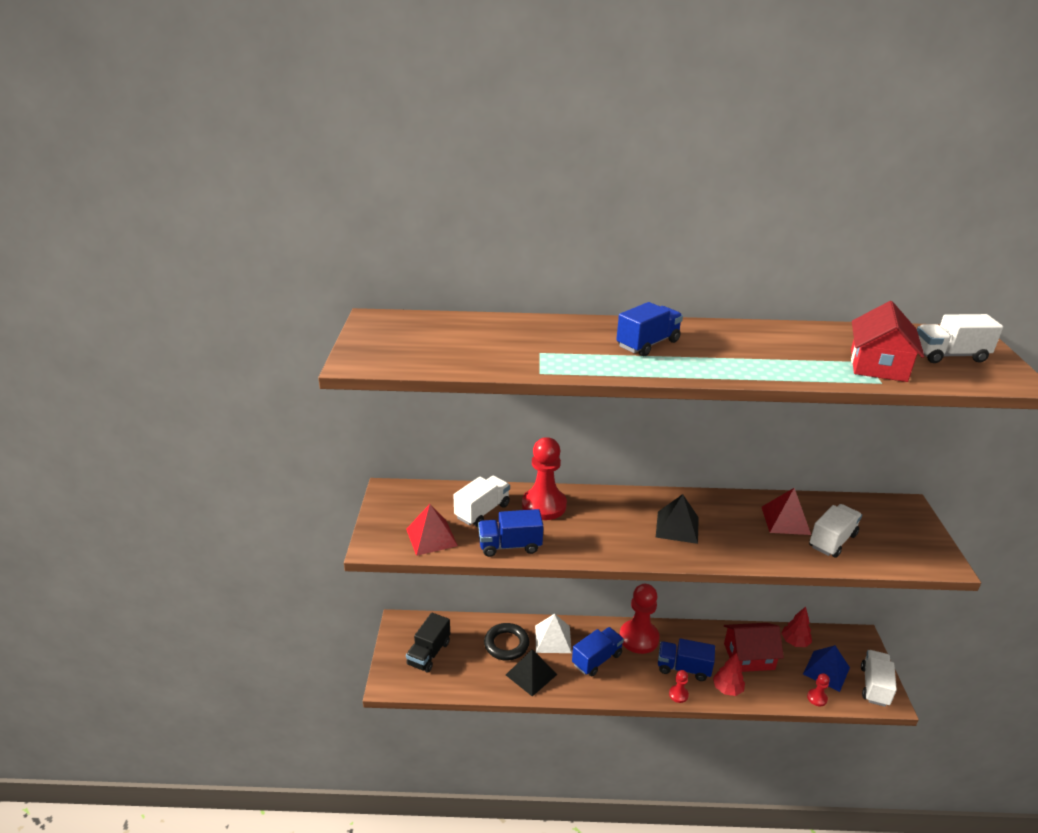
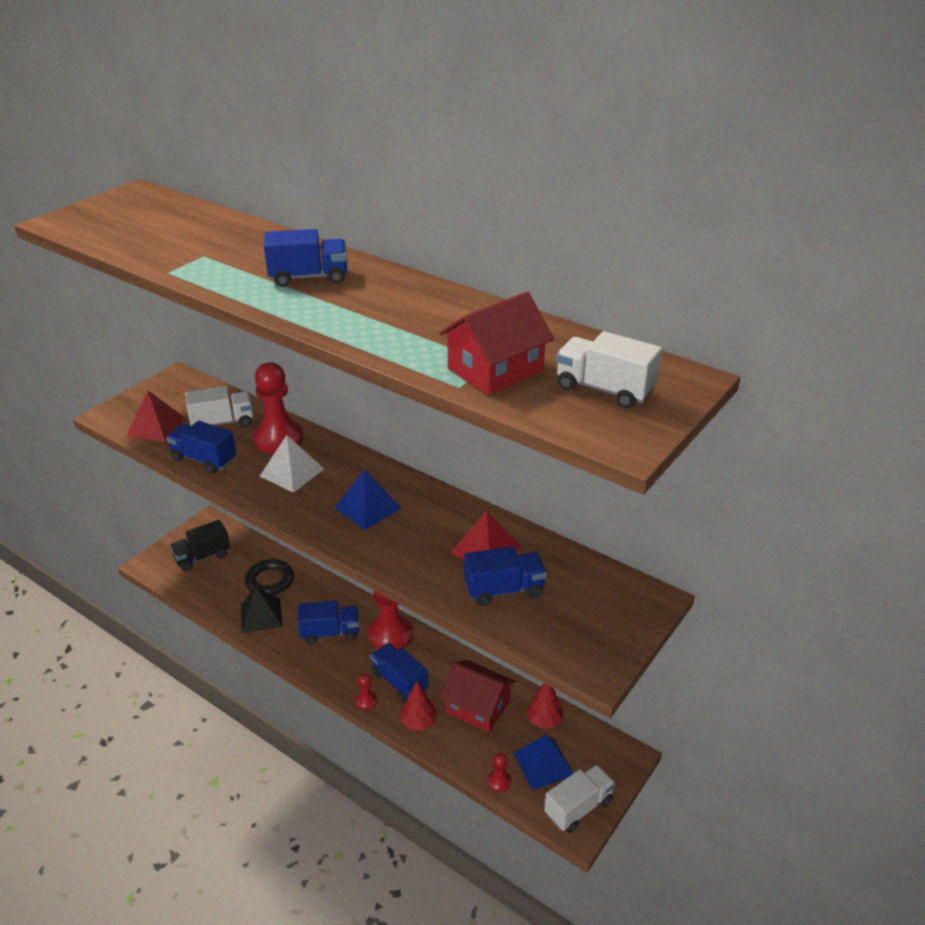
camera: 35 degrees right, 5 degrees up
(553, 639) = (313, 596): white pyramid -> white pyramid (292, 472)
(677, 527) = (368, 507): black pyramid -> blue pyramid
(832, 541) = (504, 590): white truck -> blue truck

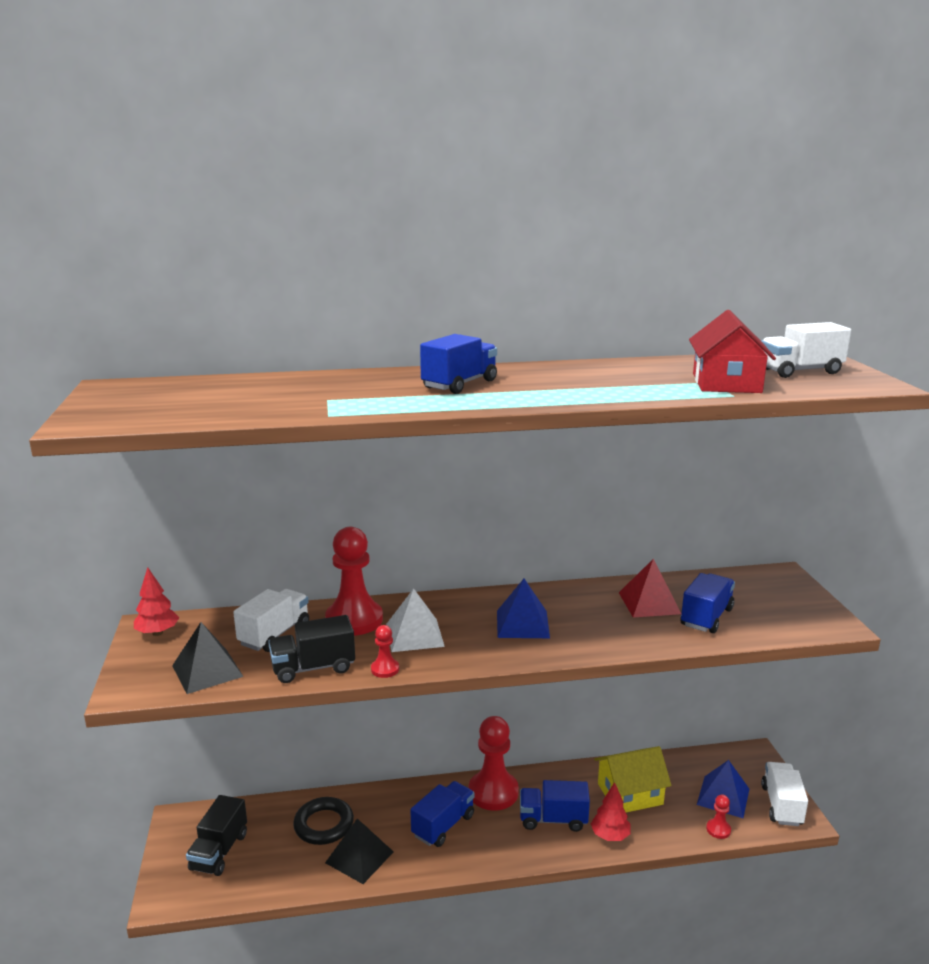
camera: 45 degrees left, 15 degrees down
(156, 426) = (207, 671): red pyramid -> black pyramid
(204, 459) = (313, 668): blue truck -> black truck
(366, 701) = (551, 852): red pawn -> red pawn (385, 669)
(477, 707) = (630, 794): red house -> yellow house
(544, 720) = (681, 769): red tree -> red tree (157, 633)

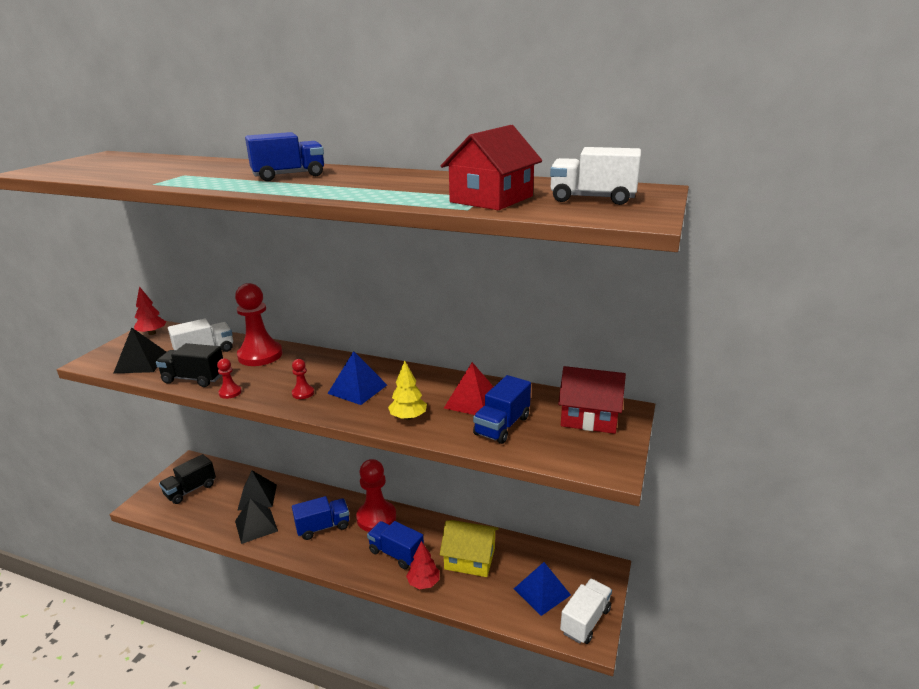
camera: 30 degrees right, 5 degrees up
(324, 825) = (257, 497): black ring -> black pyramid
(414, 635) = (280, 376): white pyramid -> none
(613, 636) = (408, 417): none -> yellow tree
(706, 617) = (502, 426): blue truck -> blue truck turned 150 degrees clockwise
(718, 829) = (511, 615): red pawn -> red pawn (303, 393)
(763, 588) = (589, 417): none -> red house

